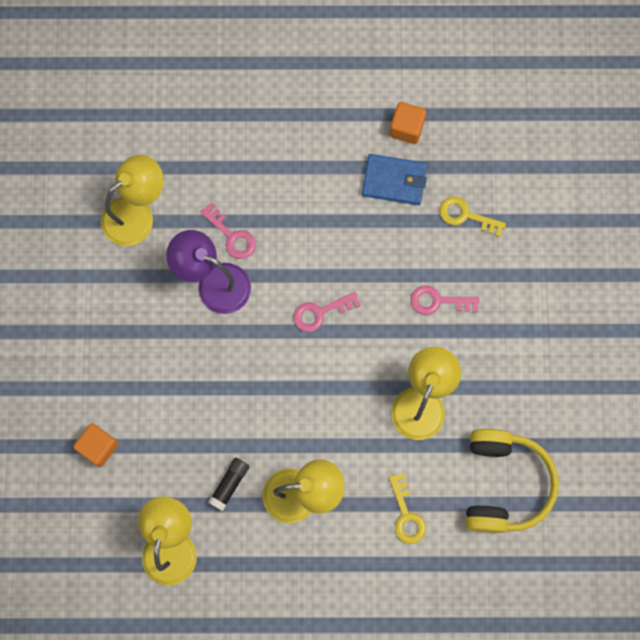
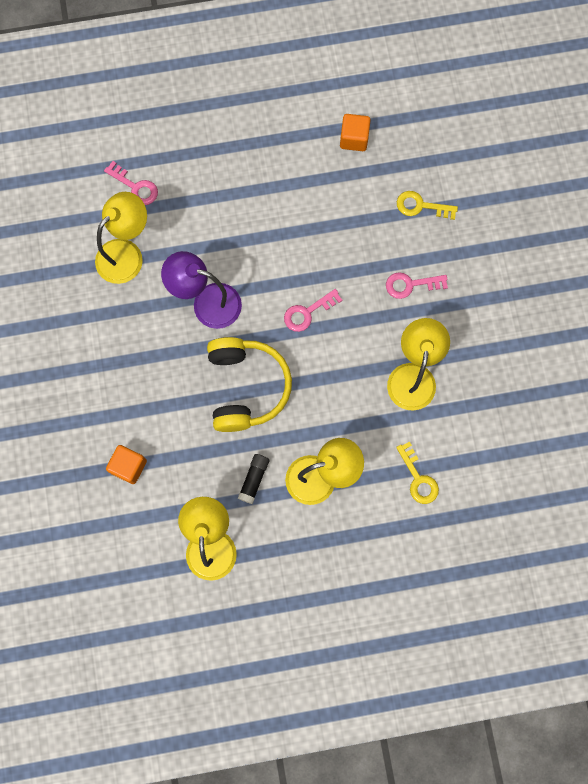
camera: 10 degrees left, 0 degrees up
(232, 236) = (216, 258): pink key -> pink key (135, 187)
(394, 181) = (351, 186): blue wallet -> none
(504, 484) = (500, 435): yellow headphones -> yellow headphones (246, 387)

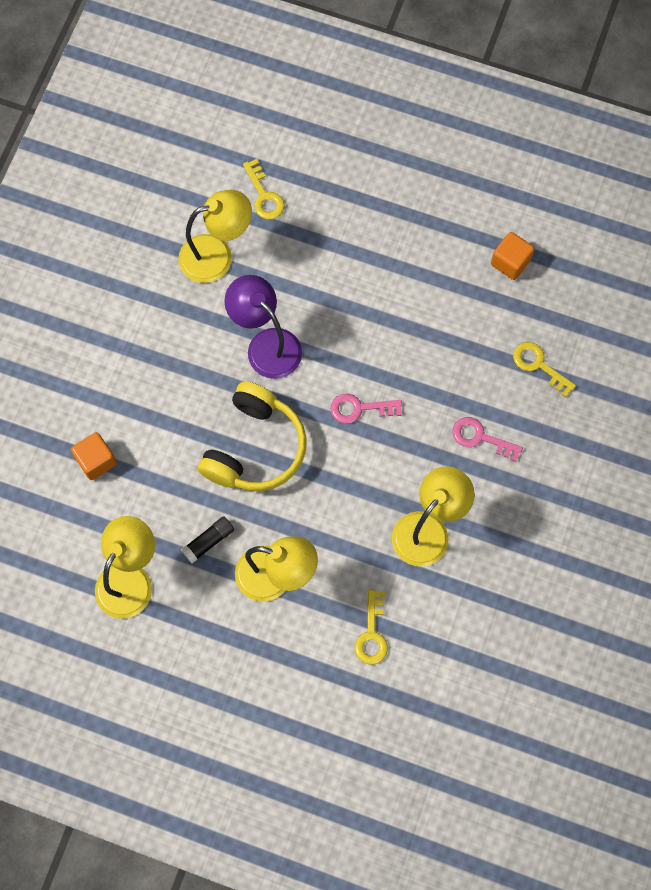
camera: 30 degrees right, 5 degrees down
(135, 187) = (264, 196): pink key -> yellow key

